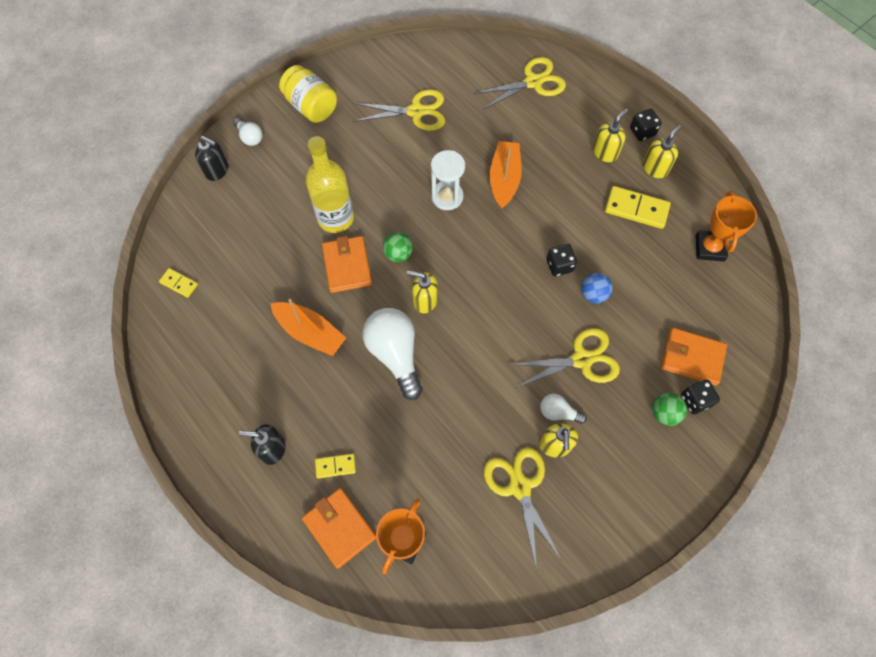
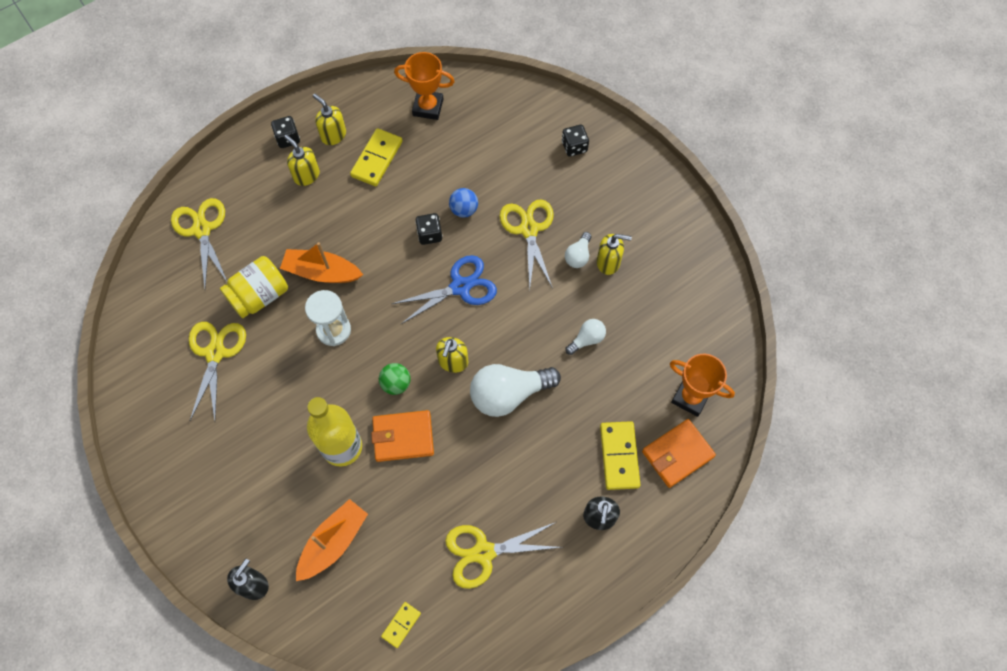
camera: 85 degrees left, 0 degrees up
(250, 137) = (212, 545): white light bulb -> white light bulb (586, 339)
(310, 332) = (477, 477): orange boat -> orange boat (333, 542)
(311, 106) = (181, 471): yellow jar -> yellow jar (259, 296)
(335, 466) = (619, 456): yellow domino -> yellow domino, size x1.77
(505, 299) = (460, 287): none -> blue scissors
(520, 487) = (644, 296): yellow scissors -> yellow scissors (484, 552)
(664, 413) = (584, 172): green ball -> none
(692, 358) = (535, 142): orange wallet -> none

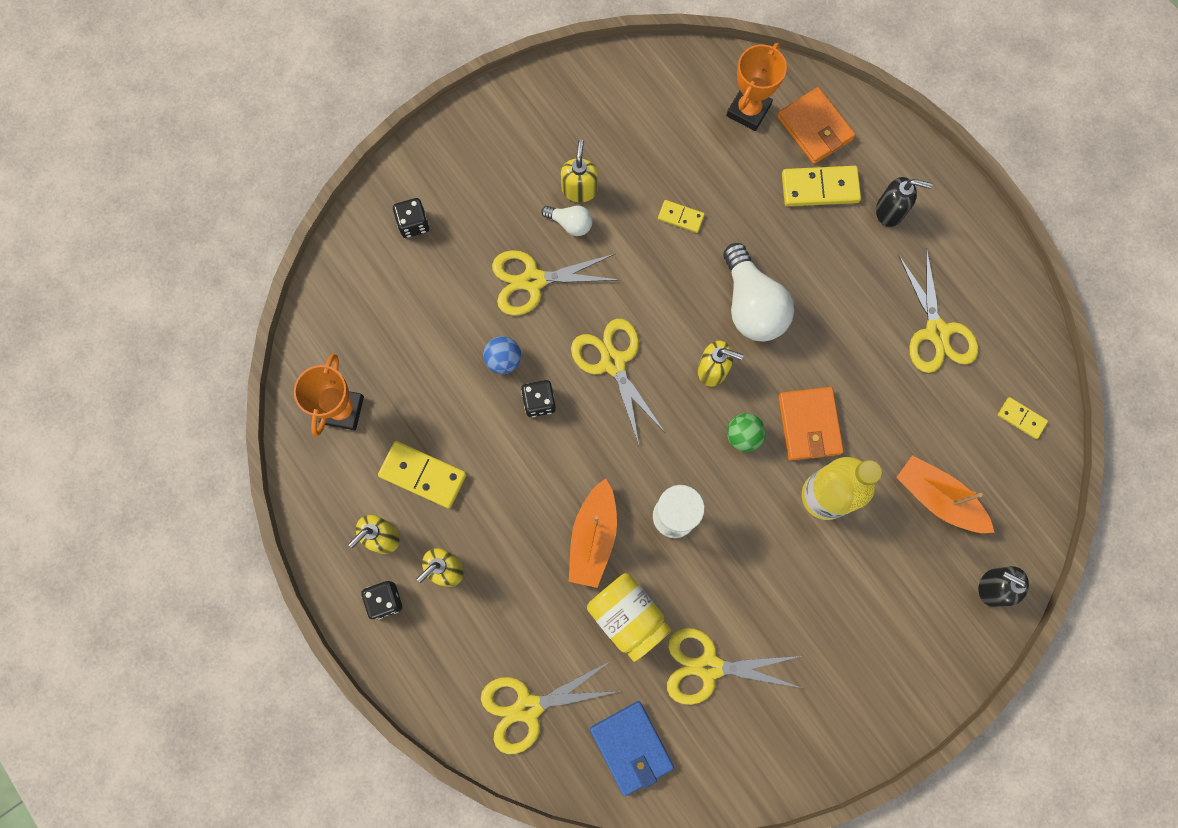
camera: 90 degrees left, 10 degrees up
(164, 298) = (631, 747): none -> blue wallet
(460, 287) = (613, 362): blue scissors -> yellow scissors
(586, 339) = (680, 217): white light bulb -> yellow domino

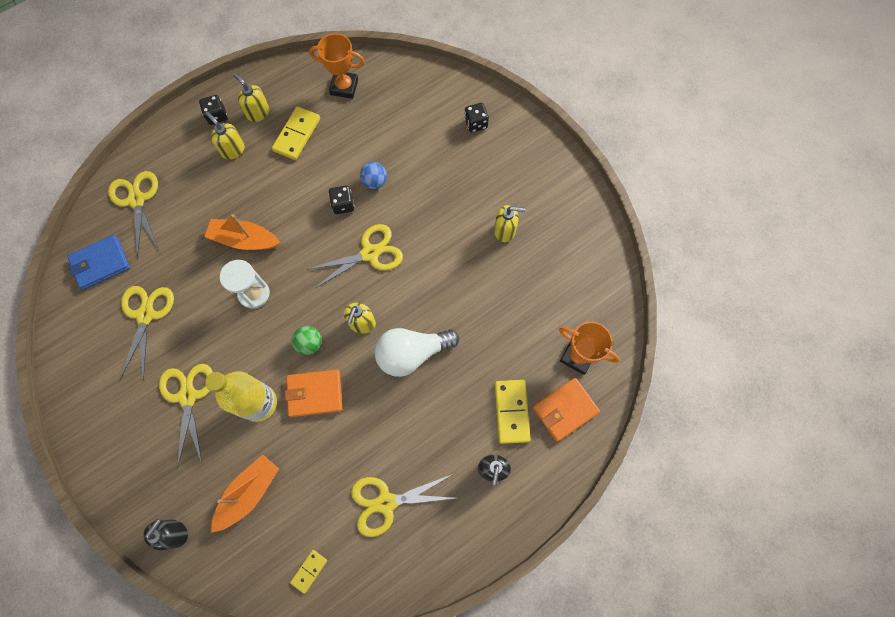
camera: 90 degrees right, 5 degrees down
(533, 281) = (433, 200): yellow scissors -> yellow scissors (188, 396)
(570, 223) = (477, 224): white light bulb -> none
(627, 616) = (187, 261): yellow jar -> none
(680, 217) = (484, 302): yellow domino -> none

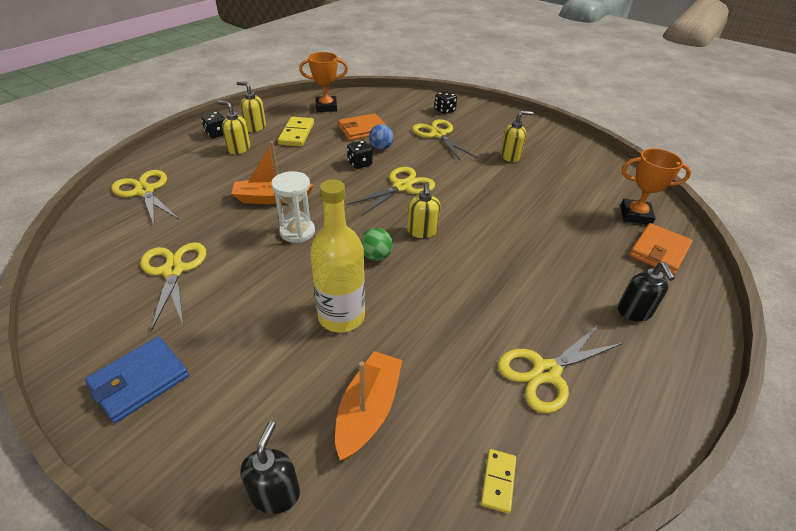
camera: 20 degrees left, 30 degrees down
(101, 263) = (108, 241): blue wallet -> blue wallet (140, 381)
(188, 396) = (248, 330): yellow scissors -> yellow scissors (438, 135)
(315, 394) = (403, 294): orange wallet -> orange wallet (362, 130)
(412, 353) = (486, 242): white light bulb -> none
(512, 411) = (613, 263): yellow domino -> none

